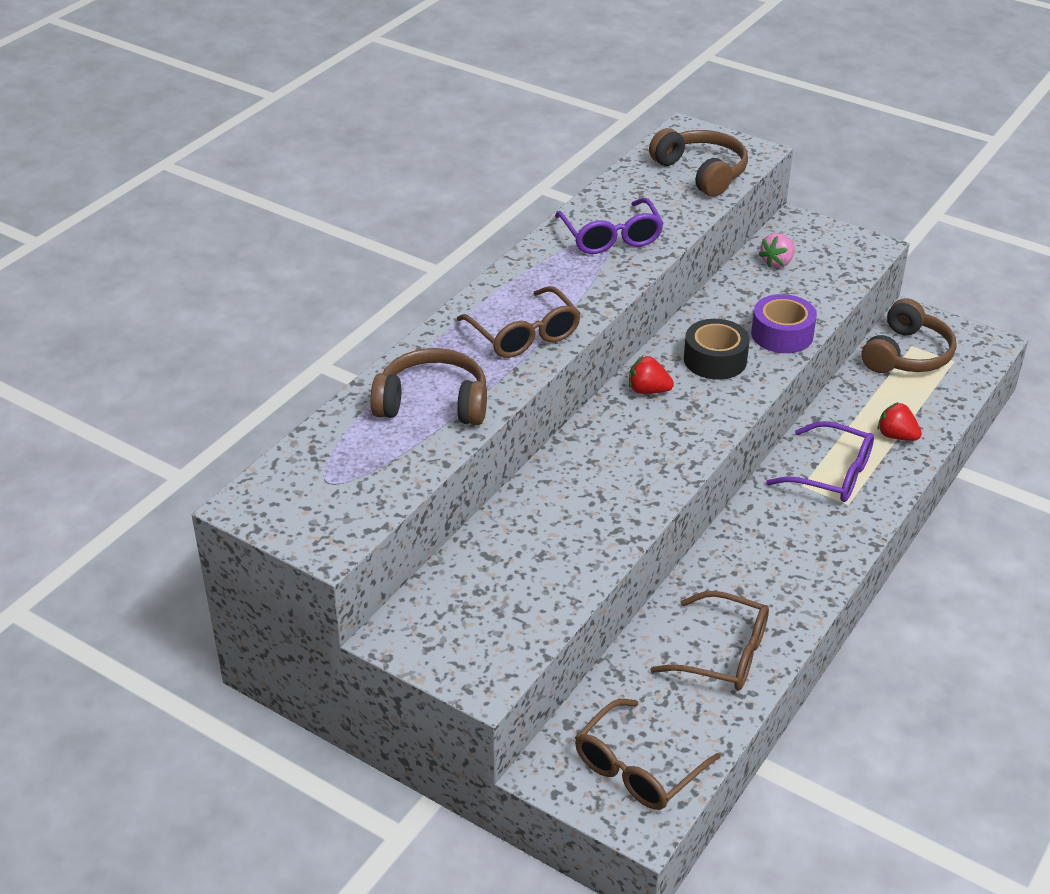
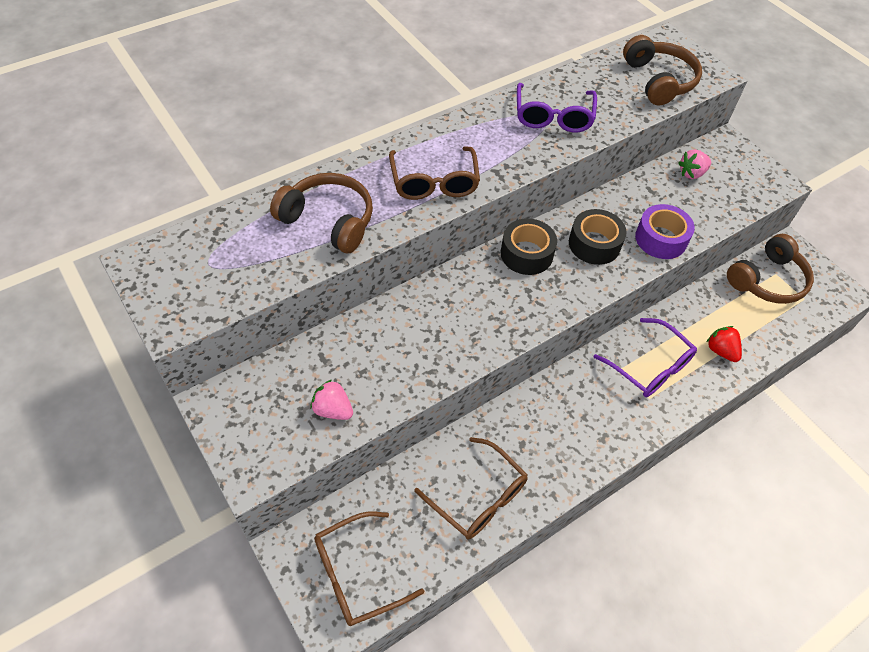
camera: 20 degrees right, 15 degrees up
(533, 598) = (333, 409): none -> pink strawberry
(648, 390) = (526, 254): red strawberry -> black tape

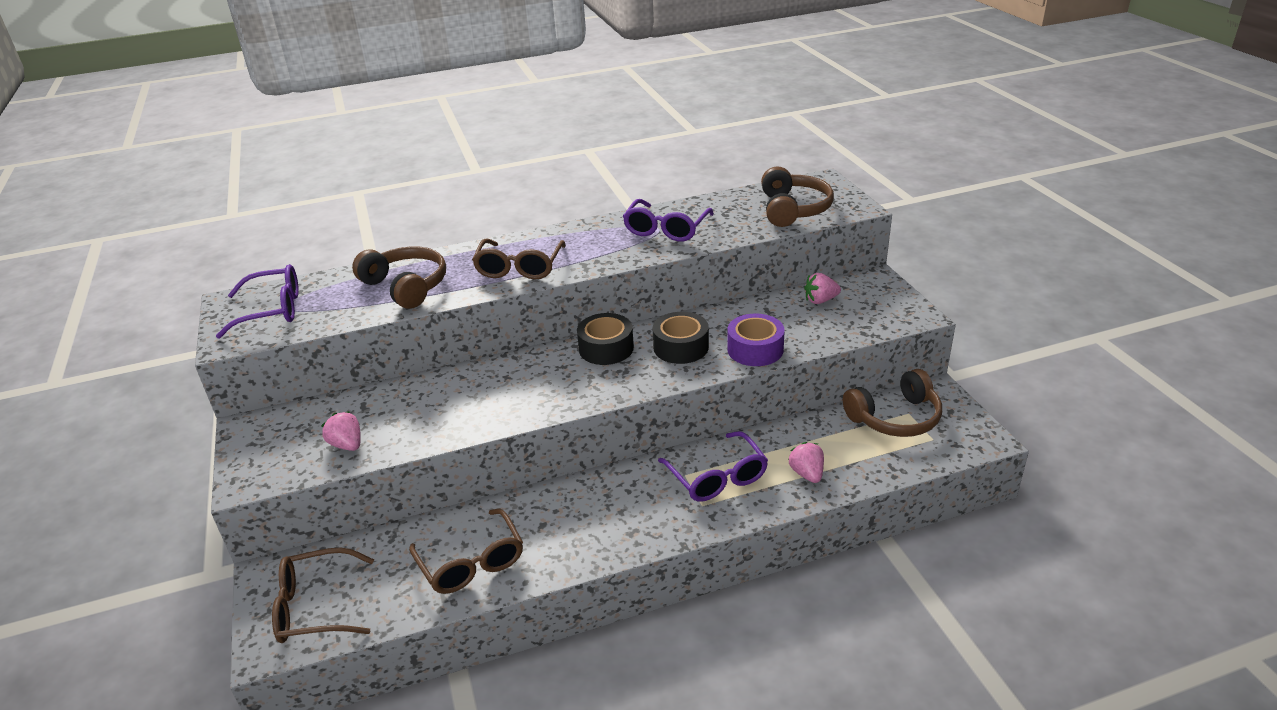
camera: 20 degrees right, 20 degrees down
(198, 270) = (272, 310): none -> purple glasses
(721, 351) = (807, 473): red strawberry -> pink strawberry

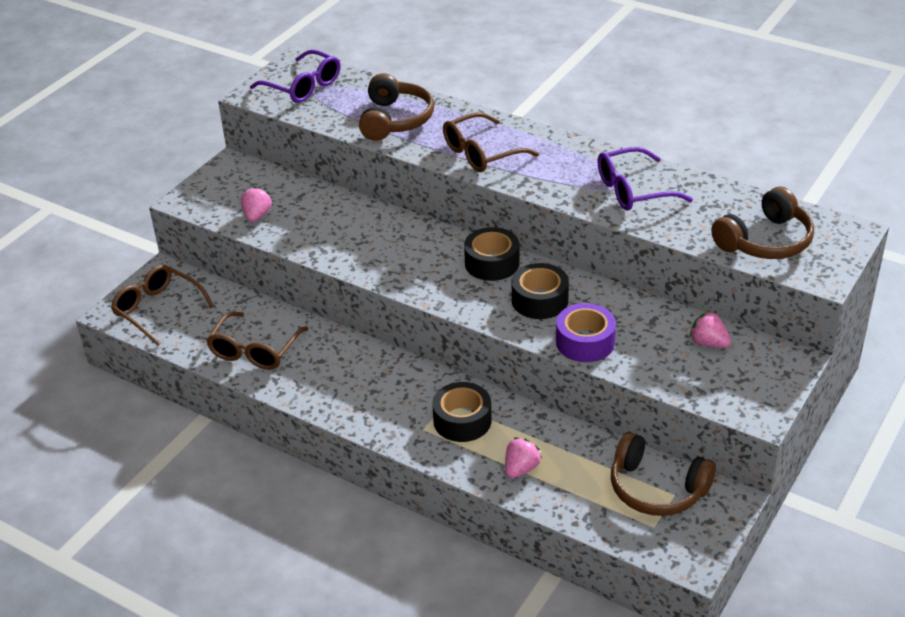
camera: 50 degrees right, 5 degrees up
(717, 477) = (462, 420): purple glasses -> black tape

